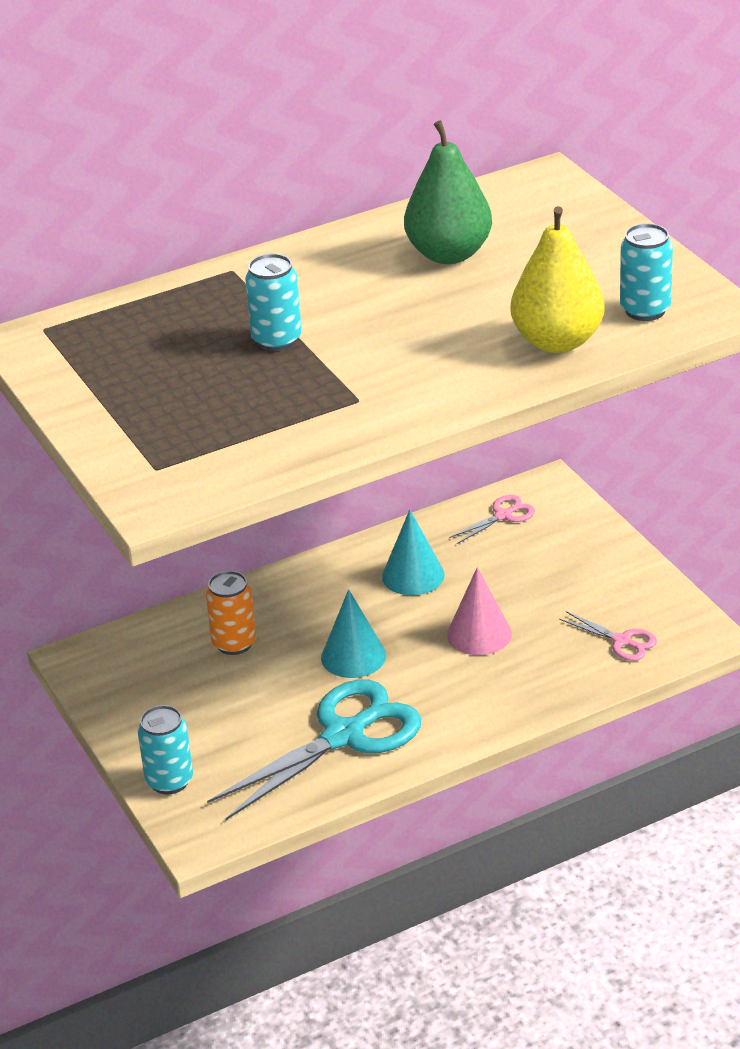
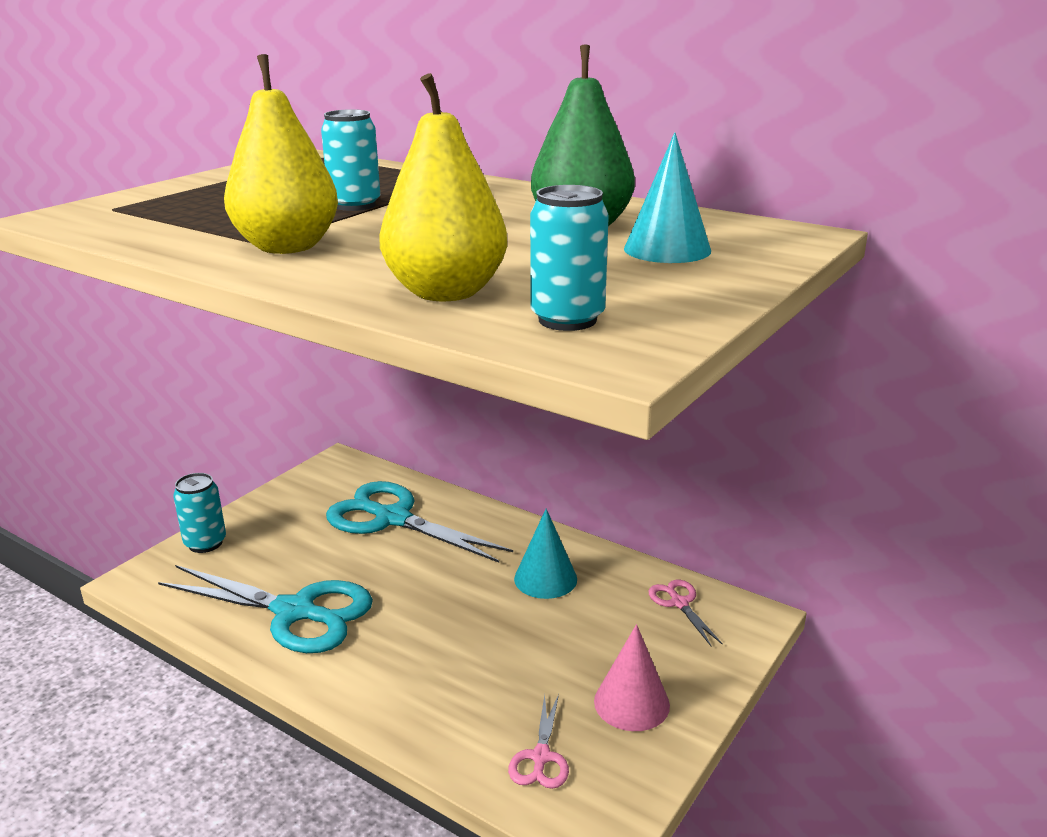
camera: 60 degrees right, 10 degrees down
(234, 643) = (392, 519): orange can -> turquoise scissors
(353, 656) = (409, 582): turquoise cone -> turquoise cone (667, 249)
(384, 389) = (287, 247): none -> yellow pear
(479, 634) = (486, 646): pink cone -> pink cone (631, 703)
(503, 515) = (679, 603): pink scissors -> pink scissors turned 135 degrees counterclockwise

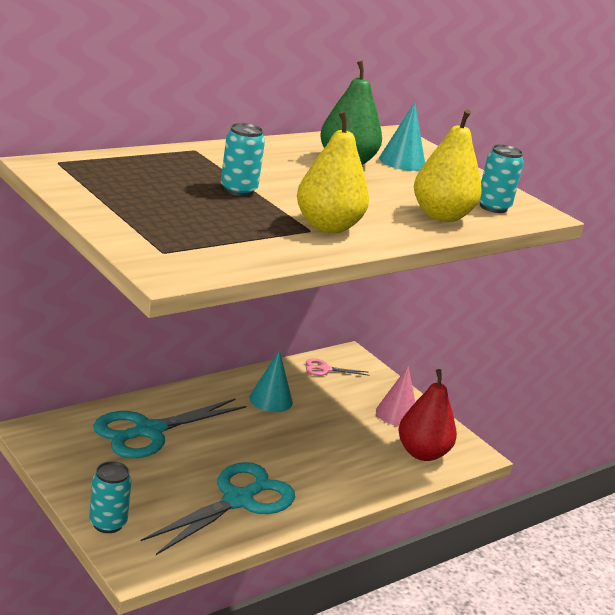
camera: 75 degrees left, 0 degrees up
(541, 757) = (422, 453): pink scissors -> red pear

